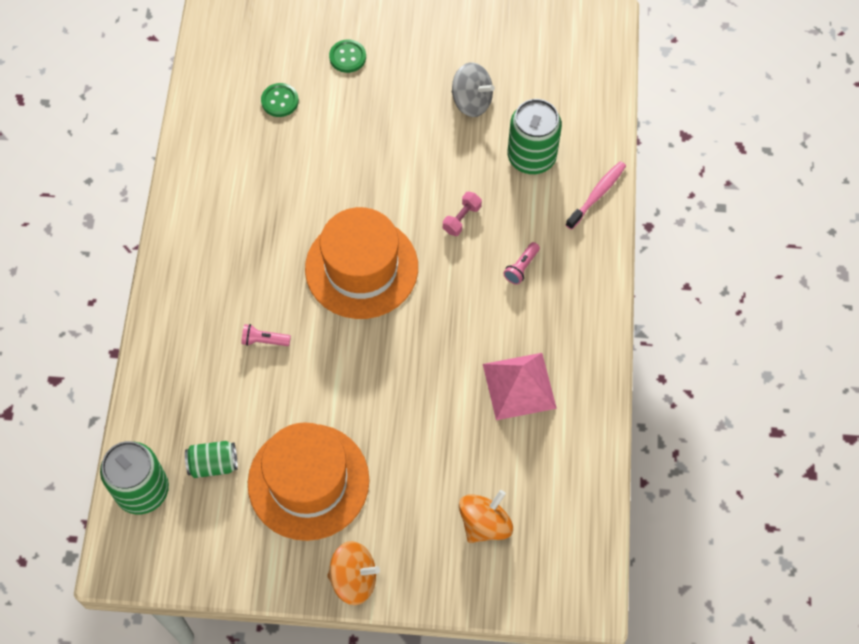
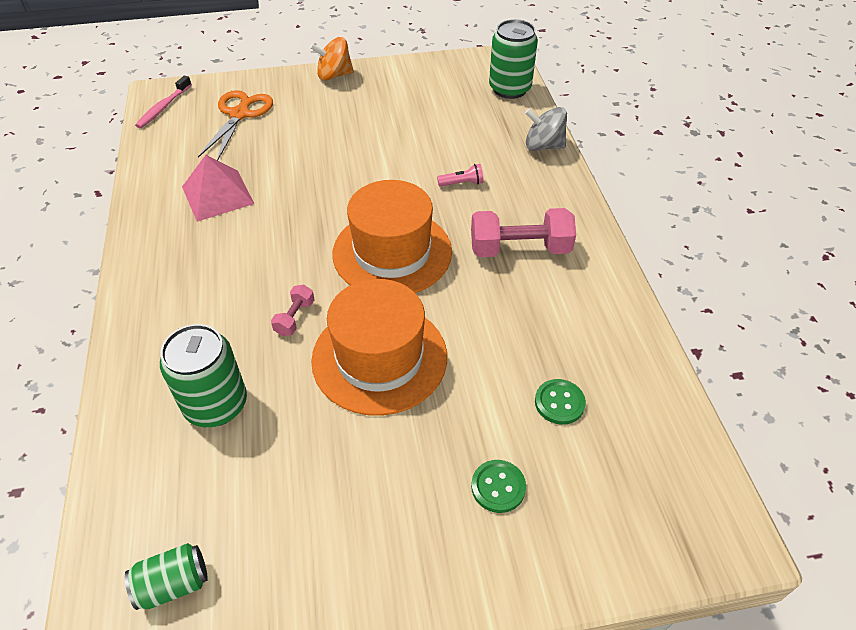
camera: 165 degrees right, 15 degrees down
(213, 464) = (464, 109): green can -> green can (173, 584)
(244, 244) = (519, 249): none -> pink dumbbell
(308, 481) = (386, 112): orange hat -> orange hat (379, 358)
(471, 101) = (306, 462): grey spinning top -> grey spinning top (543, 146)
(484, 524) = (240, 114): orange spinning top -> orange scissors
(521, 267) = (221, 285): pink flashlight -> none
(597, 194) = (130, 377): pink toothbrush -> pink toothbrush (163, 107)

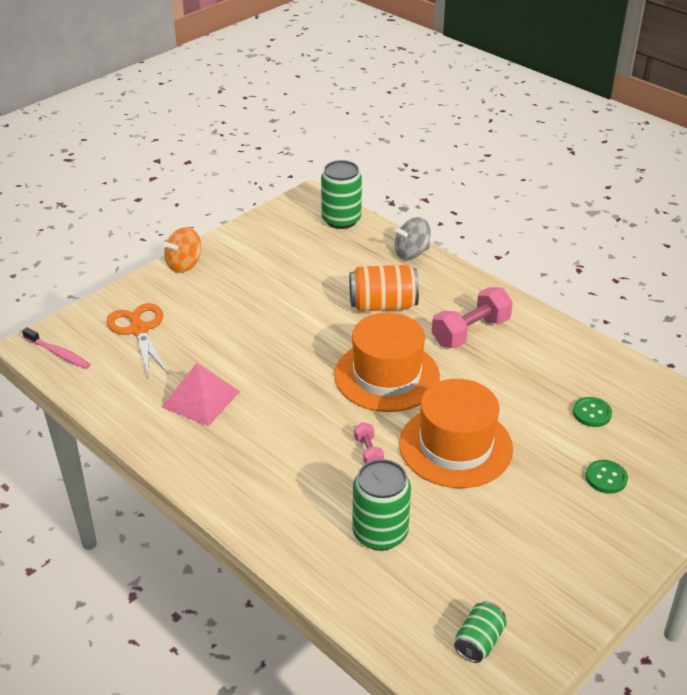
camera: 35 degrees left, 10 degrees down
(163, 107) = (58, 353): pink toothbrush -> pink toothbrush turned 45 degrees counterclockwise
(462, 183) = (383, 305): pink flashlight -> orange can

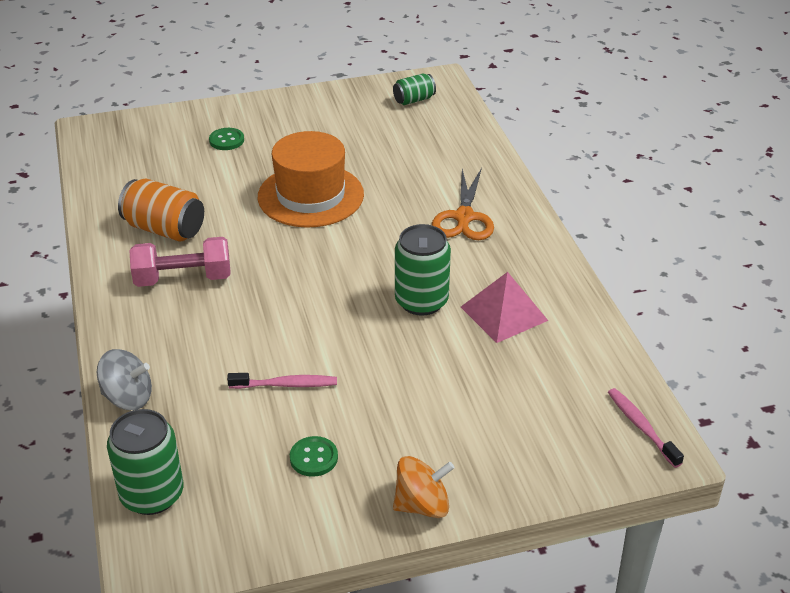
camera: 150 degrees left, 0 degrees up
(139, 329) = (531, 422): orange scissors -> orange scissors (464, 218)
(321, 293) = (286, 385): none -> pink toothbrush
(368, 452) = (385, 216): pink dumbbell -> none
(380, 533) = (425, 166): green can -> green can (421, 301)
(383, 305) = (235, 342): orange can -> orange can (165, 229)
(387, 376) = (308, 269): orange hat -> none
(591, 413) = (175, 179): green button -> green button (314, 458)

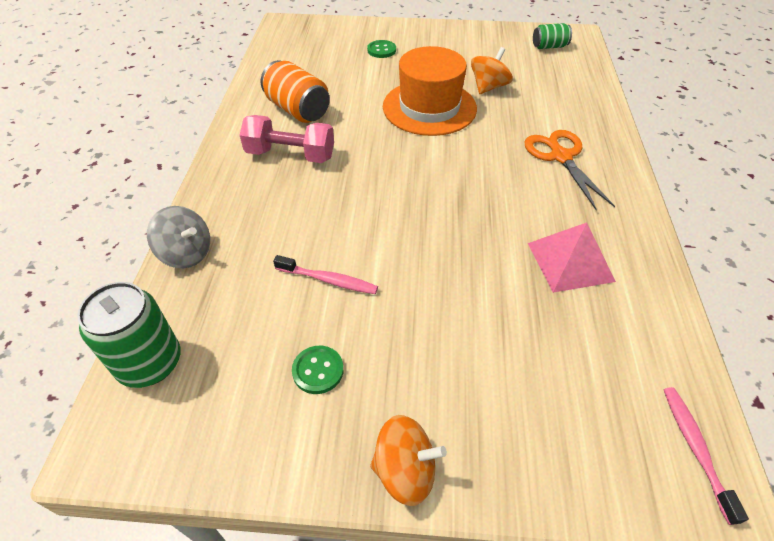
camera: 20 degrees right, 10 degrees up
(365, 160) = (488, 87): none -> orange spinning top
(421, 301) = (491, 228): green can -> none
(464, 218) = (560, 156): orange scissors -> orange scissors turned 135 degrees clockwise

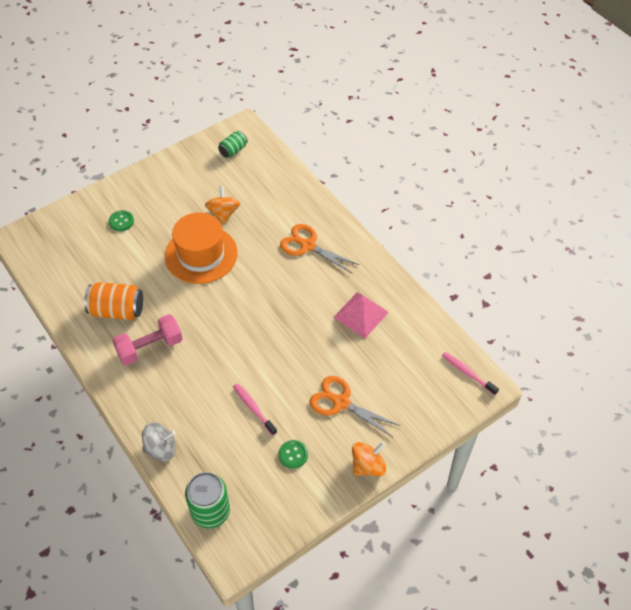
camera: 40 degrees left, 5 degrees up
(329, 280) = (253, 408): pink toothbrush -> pink toothbrush turned 105 degrees counterclockwise
(446, 349) = (340, 402): none -> orange scissors

